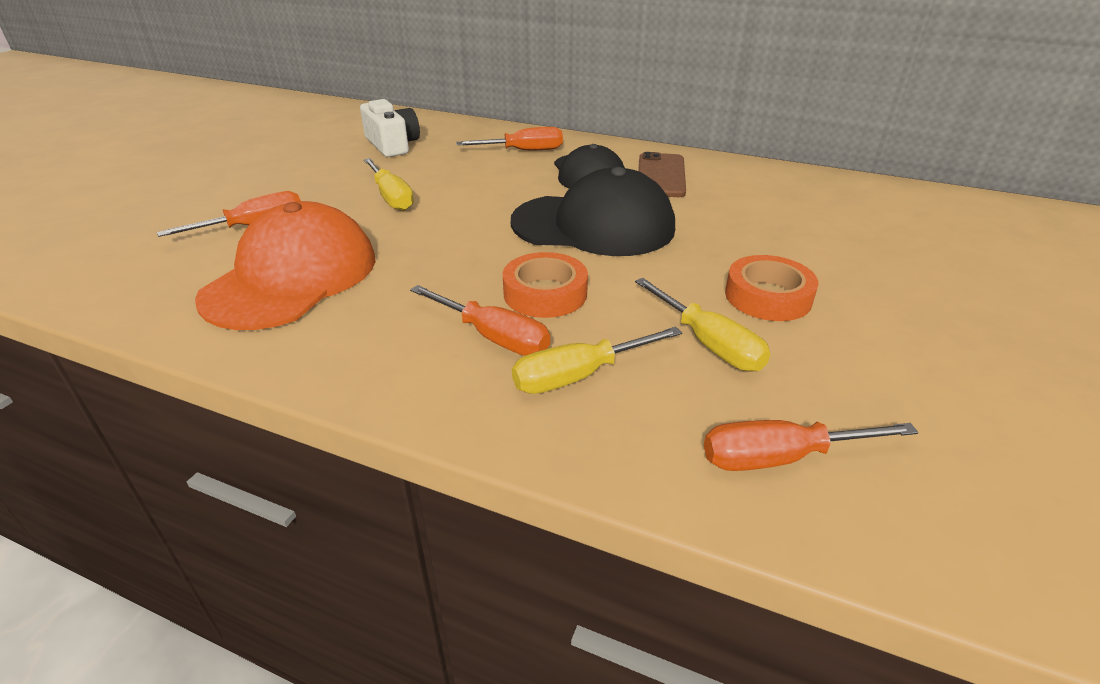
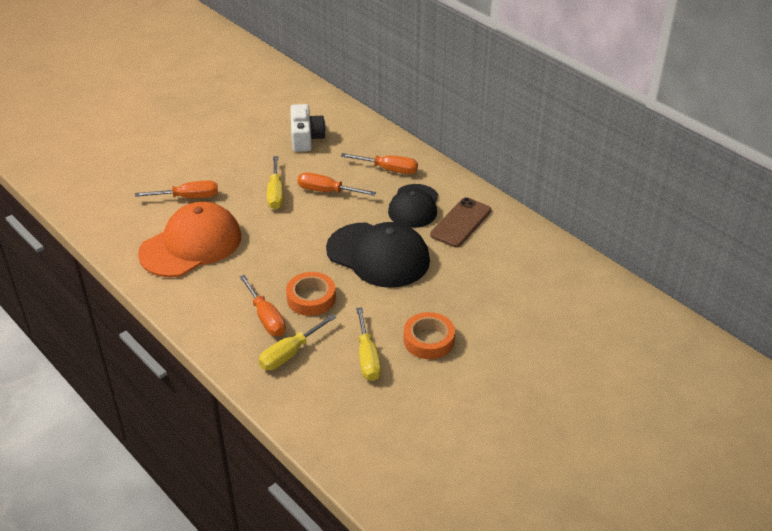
camera: 25 degrees right, 5 degrees up
(579, 375) = (290, 353): yellow screwdriver -> yellow screwdriver turned 45 degrees counterclockwise
(781, 457) = (343, 423): orange screwdriver -> orange screwdriver (327, 191)

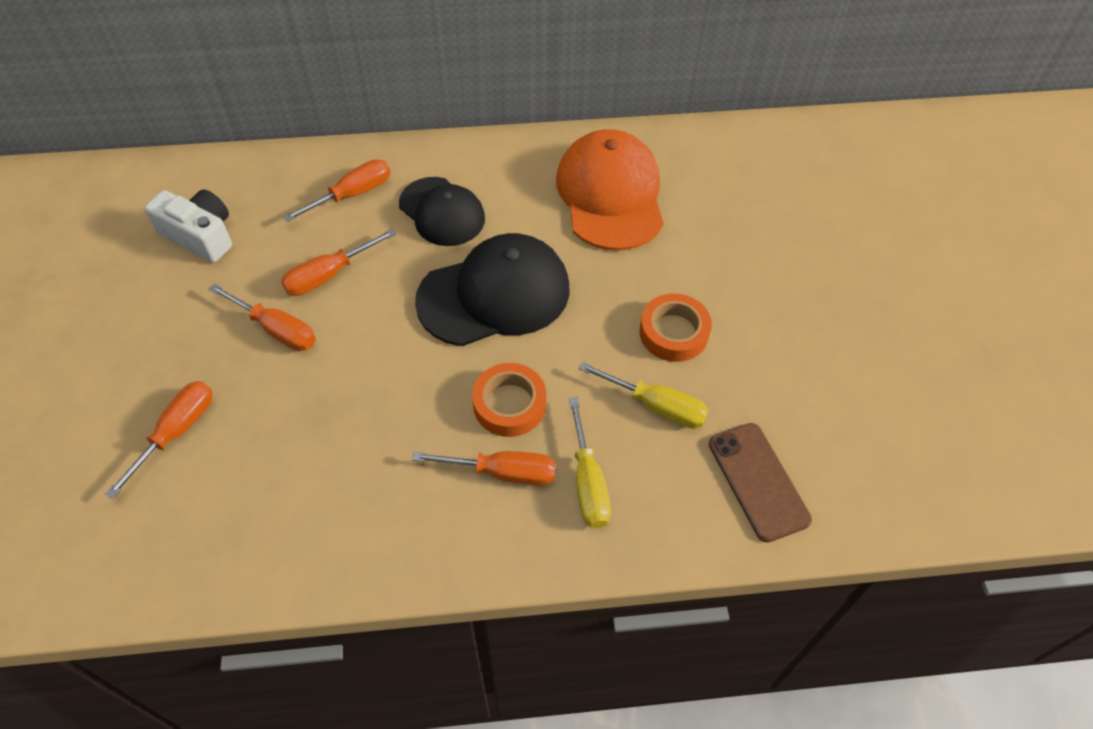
camera: 55 degrees left, 15 degrees up
(191, 245) = (281, 482): orange cap -> orange cap (610, 194)
(275, 193) = (276, 329): yellow screwdriver -> orange screwdriver
(461, 223) = (510, 189): brown phone -> brown phone (758, 481)

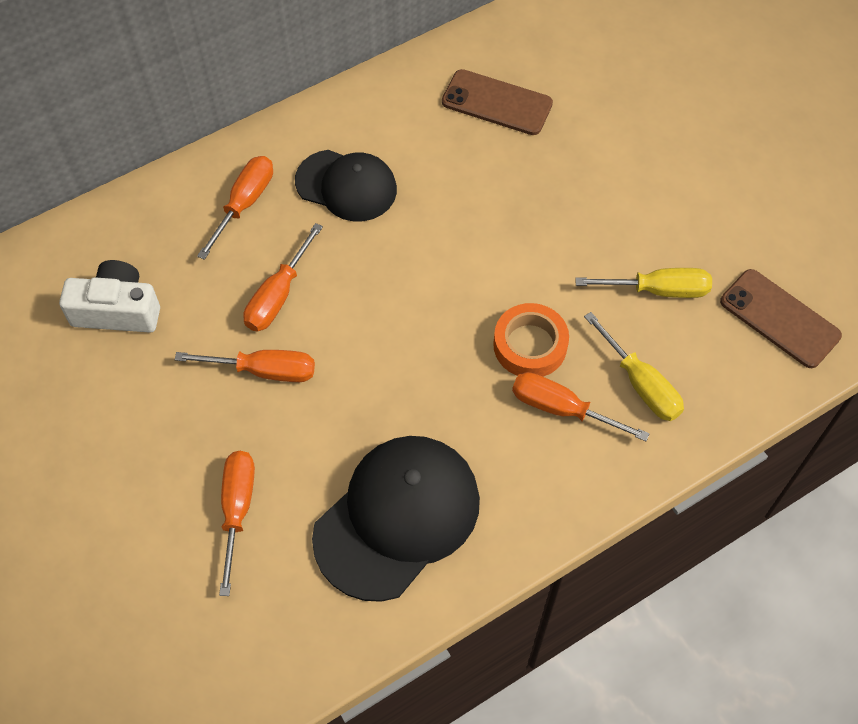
camera: 25 degrees left, 5 degrees up
(494, 294) = (450, 248): black cap -> black cap (397, 518)
(502, 472) = (562, 409): orange screwdriver -> orange screwdriver turned 135 degrees counterclockwise
(610, 194) = (497, 103): orange cap -> brown phone
(673, 332) = (633, 215): orange tape -> none

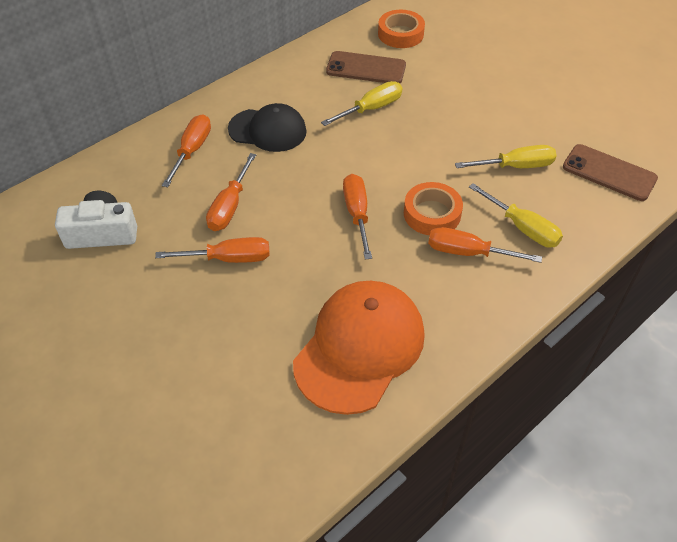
camera: 10 degrees left, 10 degrees down
(237, 510) = (226, 362): orange screwdriver -> orange screwdriver (357, 214)
(397, 518) = (360, 348): black cap -> orange cap
(488, 171) = (371, 109): none -> yellow screwdriver
(558, 50) = (400, 34): none -> orange tape

